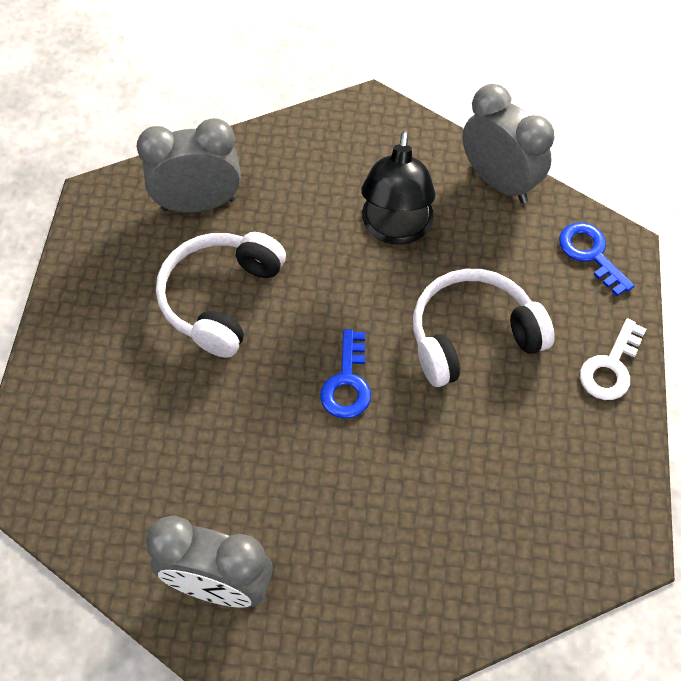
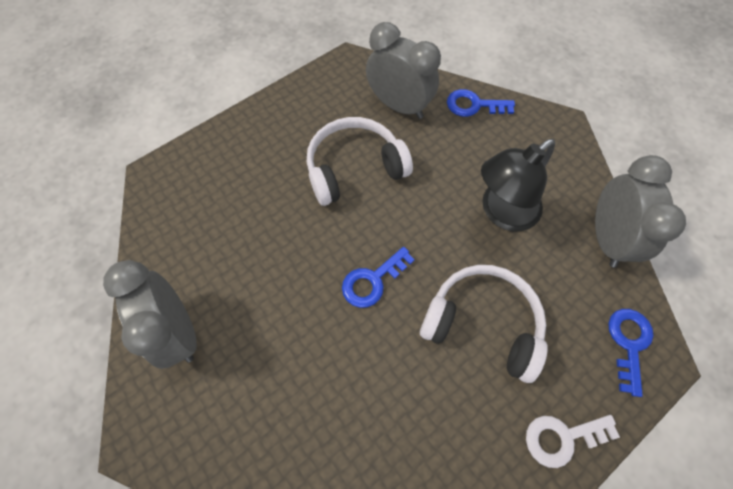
camera: 45 degrees right, 5 degrees up
(271, 148) = (474, 105): none -> blue key

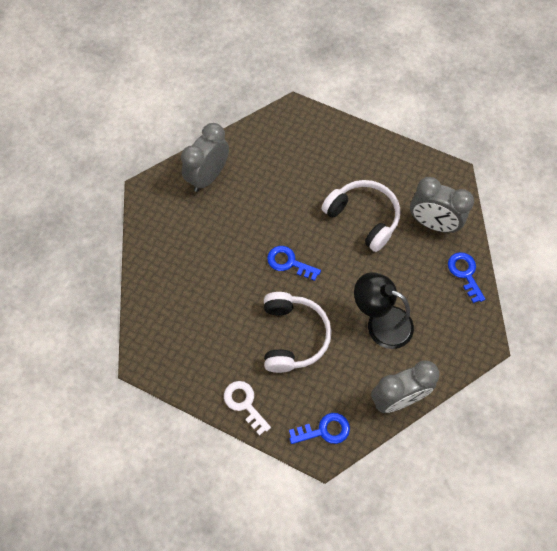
camera: 65 degrees right, 0 degrees up
(399, 106) = (433, 224): grey clock -> grey clock turned 105 degrees clockwise

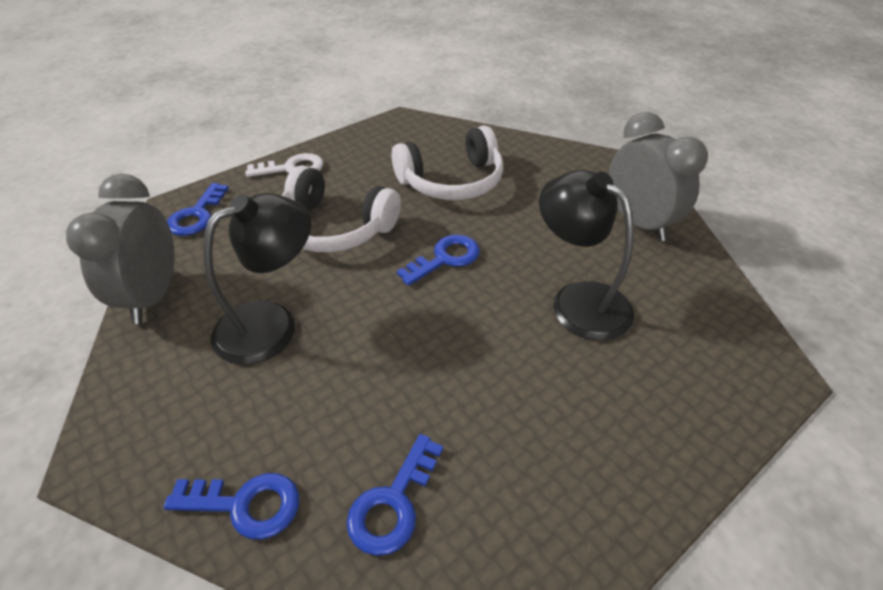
camera: 115 degrees right, 20 degrees down
(288, 190) = (578, 300): none -> black lamp
(363, 218) = (473, 382): white headphones -> white headphones (452, 181)
(433, 224) = (393, 503): grey clock -> blue key

